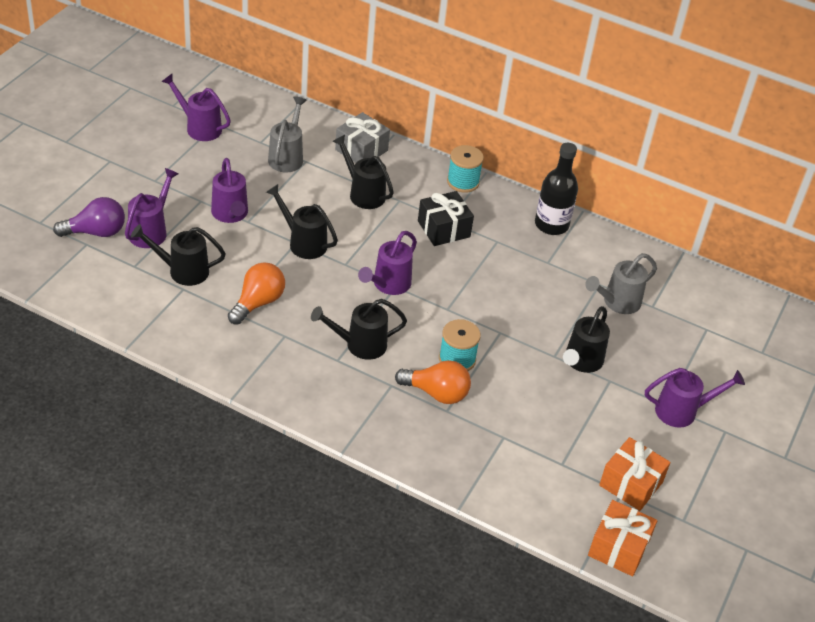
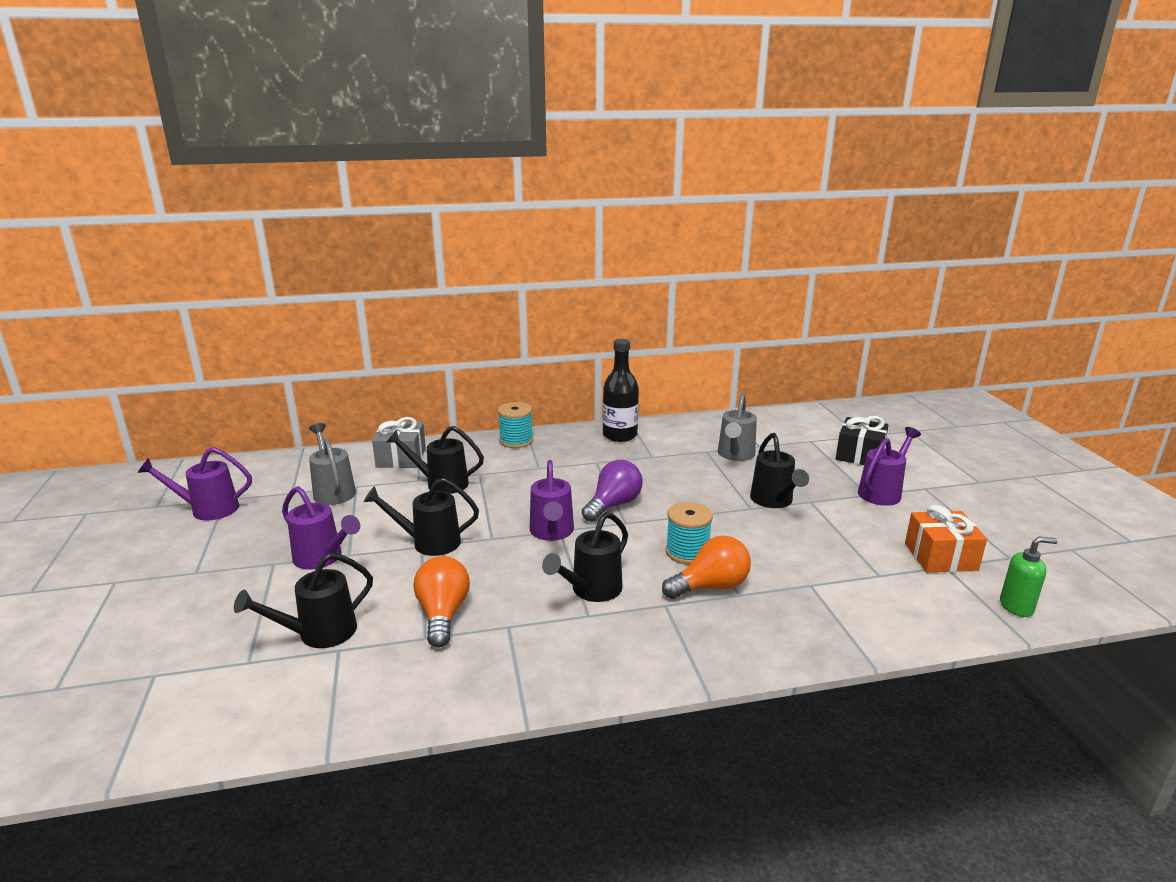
camera: 35 degrees left, 20 degrees down
(96, 232) = (158, 656): purple light bulb -> purple light bulb (613, 505)
(151, 231) = (236, 617): purple watering can -> none
(443, 229) = (543, 474): black gift -> black gift (859, 455)
(619, 548) = (1016, 607): orange gift -> green soap dispenser

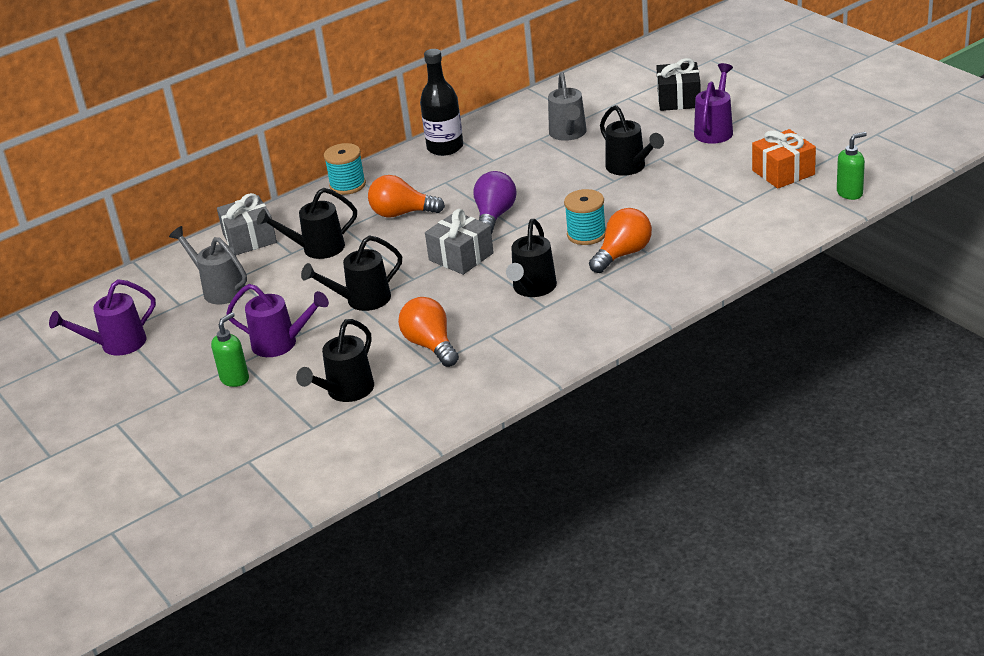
camera: 20 degrees left, 10 degrees up
(249, 578) = (235, 379): none -> green soap dispenser
(536, 477) = (402, 213): none -> orange light bulb
(552, 532) = (461, 257): purple watering can -> grey gift

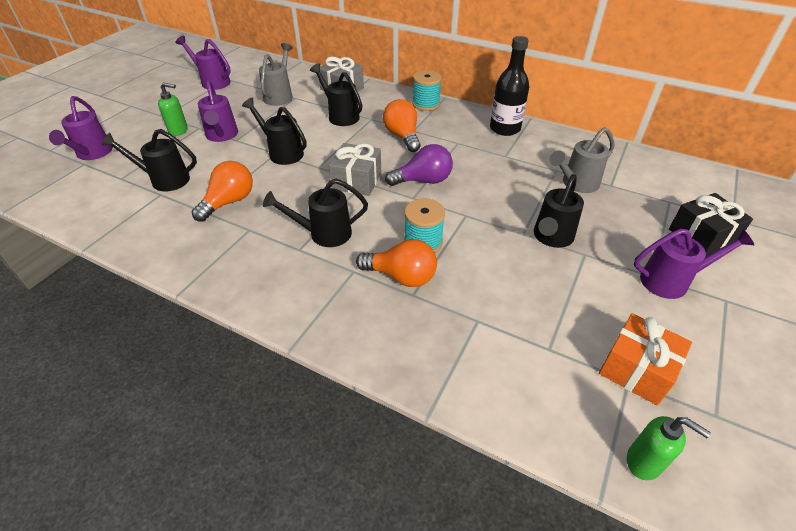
camera: 60 degrees right, 10 degrees up
(229, 454) = (92, 154): none -> purple watering can

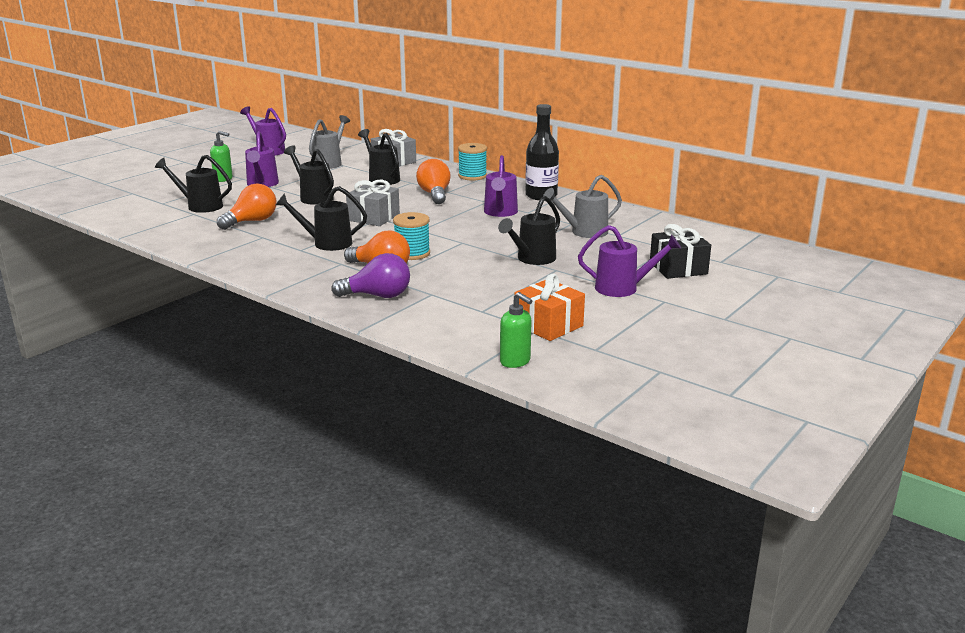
camera: 10 degrees right, 20 degrees down
(92, 154) = (141, 188): purple watering can -> purple watering can (500, 213)
(423, 181) = (436, 221): purple light bulb -> purple light bulb (378, 296)

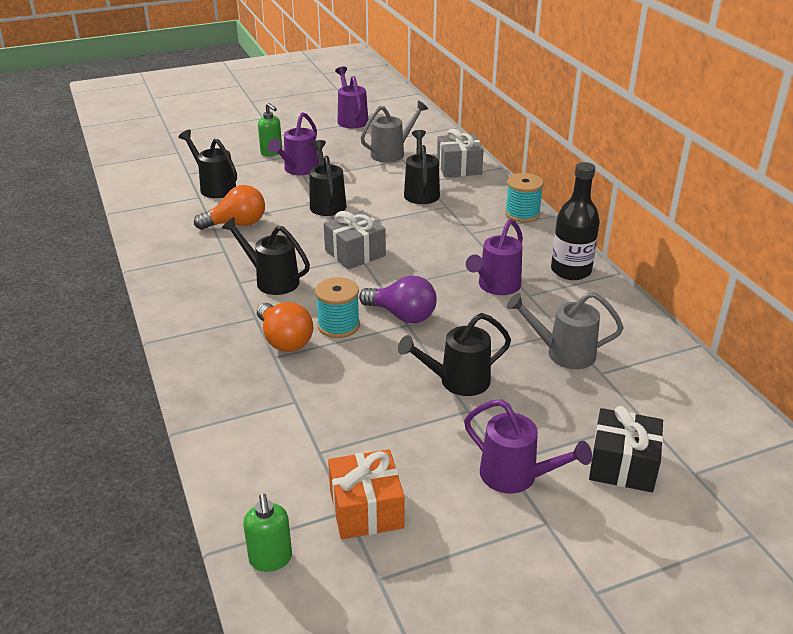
camera: 30 degrees right, 10 degrees up
(378, 296) = (240, 384): purple light bulb -> purple light bulb (402, 315)
(434, 194) = (452, 234): orange light bulb -> none

